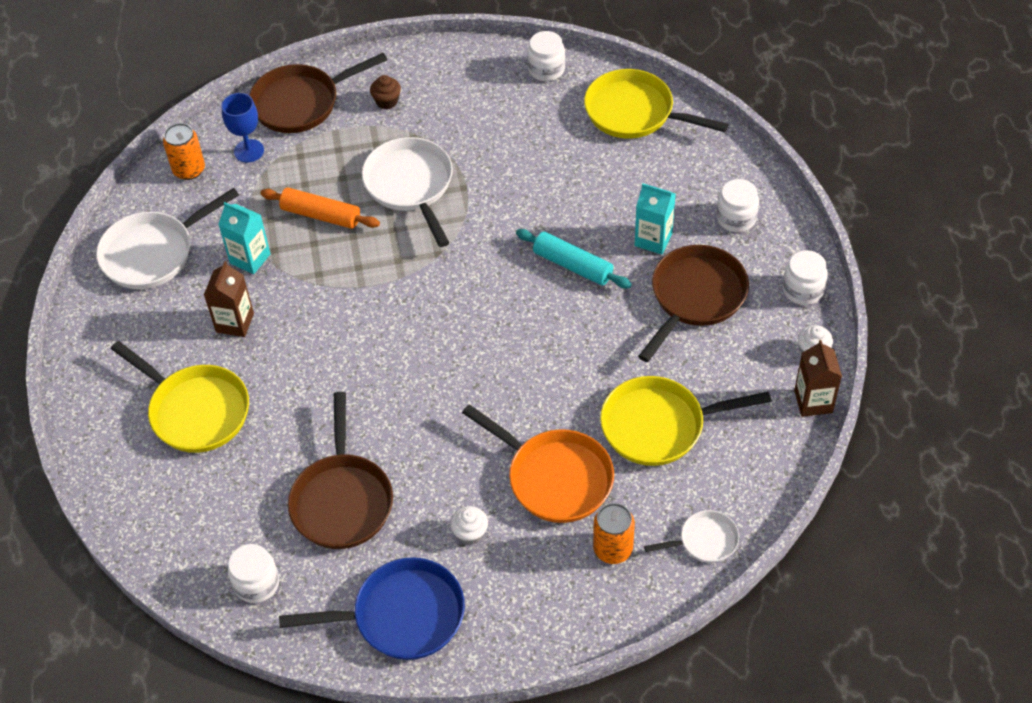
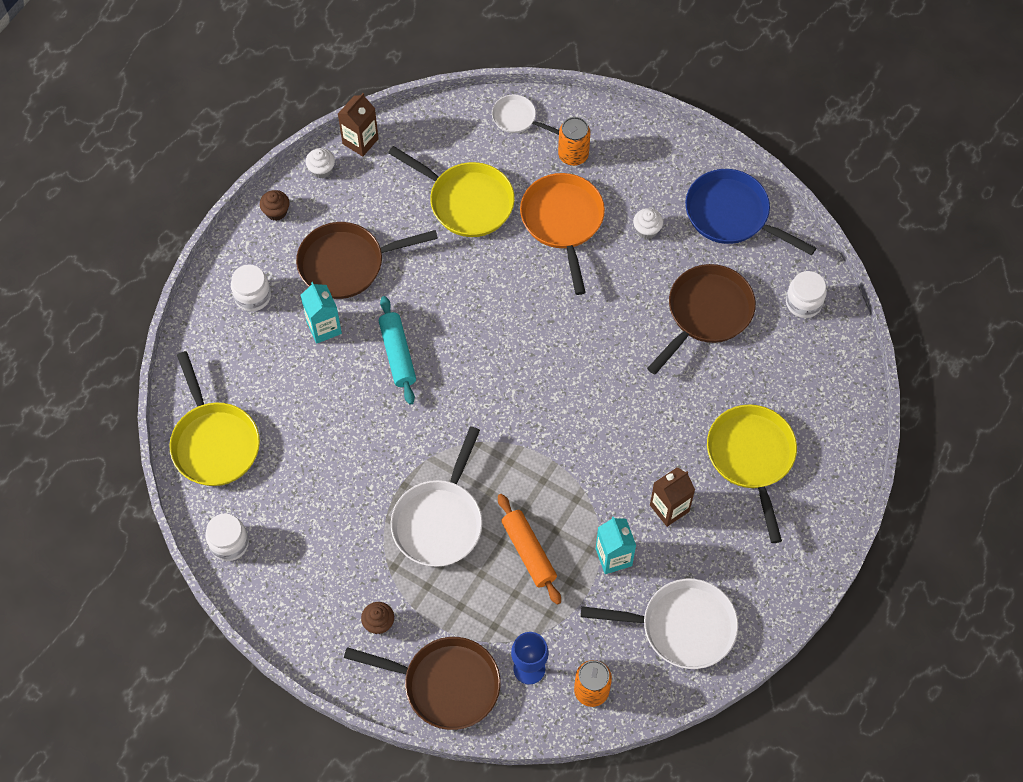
camera: 140 degrees left, 10 degrees up
(803, 290) = (276, 212): white jar -> brown cupcake

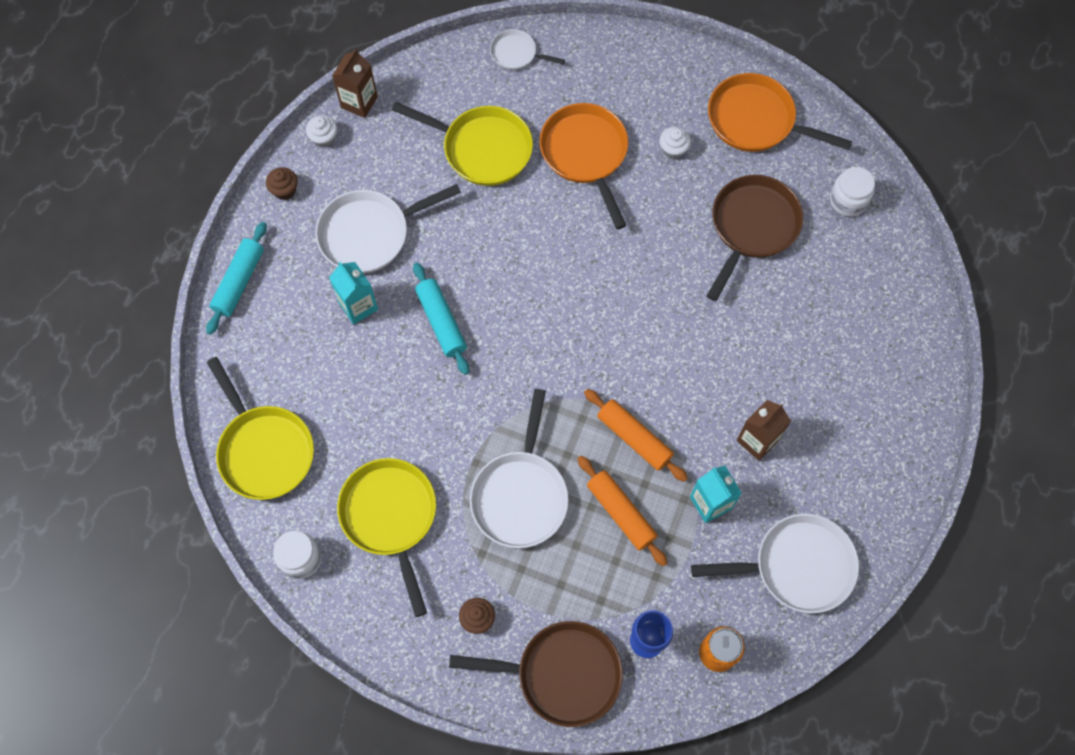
camera: 10 degrees left, 5 degrees up
(219, 288) = (239, 282): none -> turquoise rolling pin
(252, 296) = (276, 284): white jar -> none
(347, 264) = (370, 234): brown pan -> white pan
(554, 487) = (634, 438): none -> orange rolling pin
(573, 155) = (582, 83): orange can -> none
(732, 215) = (756, 121): blue pan -> orange pan
(751, 458) = (830, 372): yellow pan -> yellow pan (391, 517)

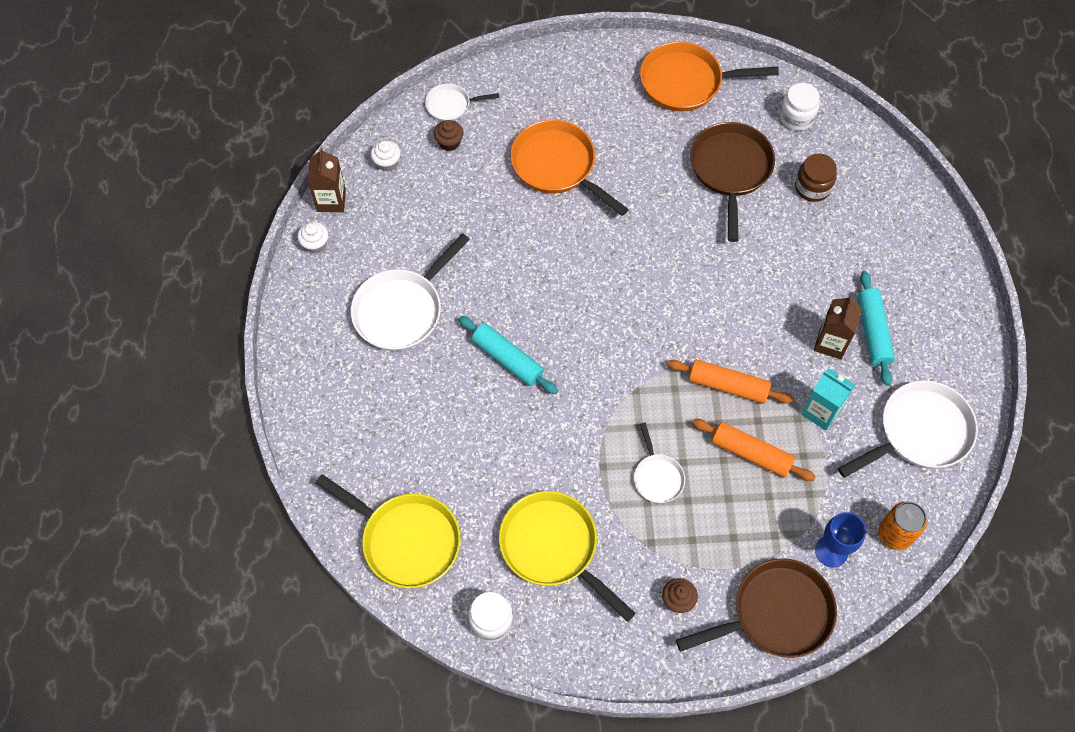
camera: 25 degrees left, 5 degrees down
(239, 282) = (303, 401): turquoise rolling pin -> turquoise rolling pin (872, 332)
(285, 190) = (303, 304): brown cupcake -> brown cupcake (449, 142)
(358, 306) = (425, 377): turquoise carton -> none
(482, 148) = (463, 197): yellow pan -> none
(520, 495) = (657, 477): white pan -> white pan, size x0.54
(673, 149) = (630, 133): white cupcake -> white cupcake (387, 163)
(825, 278) = (812, 187): none -> brown jar

